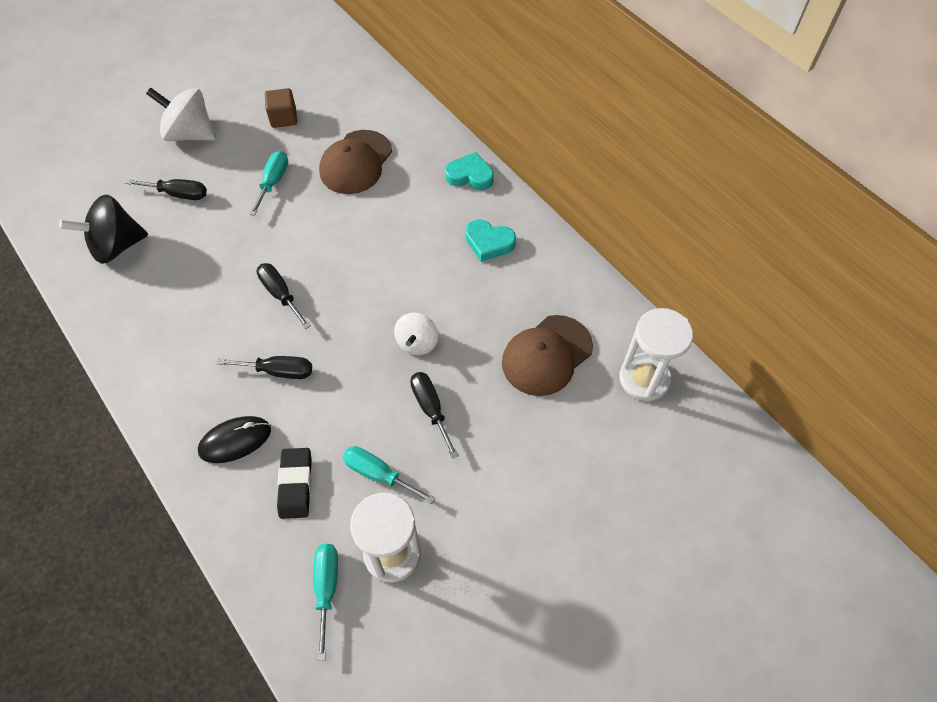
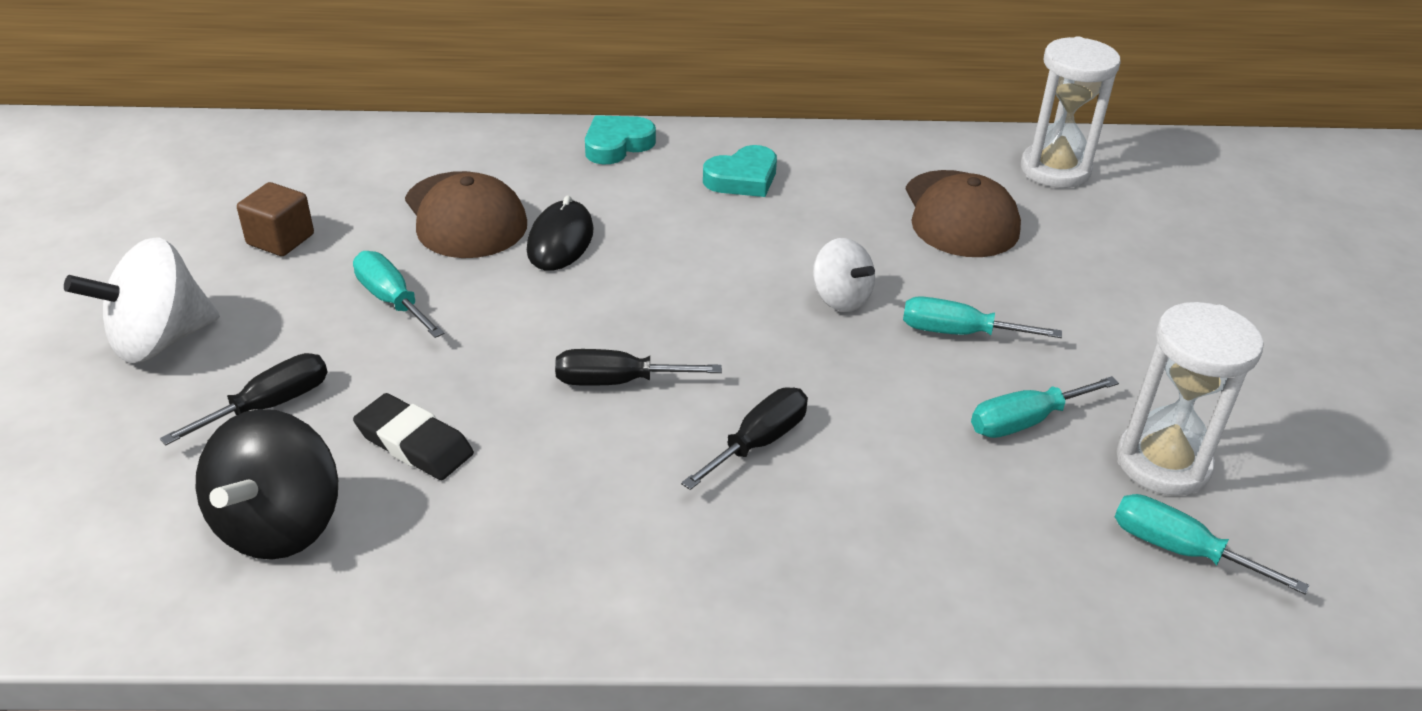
camera: 55 degrees left, 20 degrees down
(235, 440) = (844, 541): black mouse -> black mouse (560, 240)
(295, 484) = (979, 509): black eraser -> black eraser (414, 443)
(430, 409) = (958, 333): black screwdriver -> turquoise screwdriver

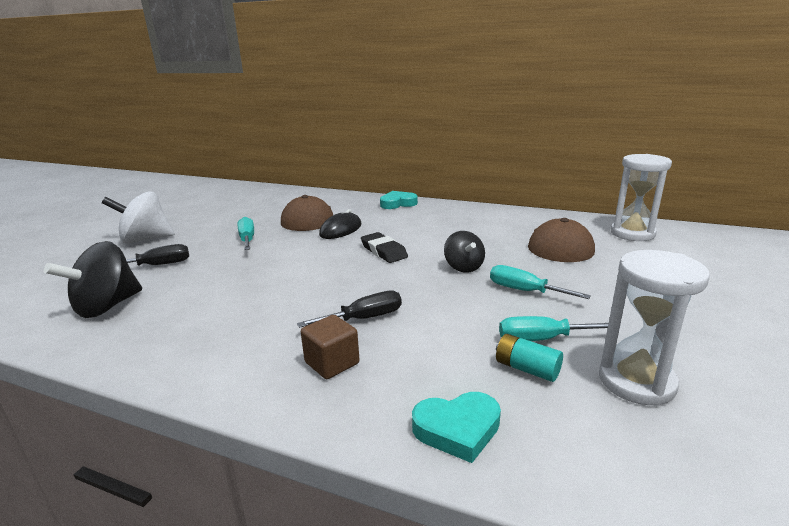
camera: 25 degrees right, 15 degrees down
(280, 239) = (227, 216): brown cube -> brown cube (332, 363)
(414, 443) = (198, 288): black eraser -> black eraser (384, 251)
(617, 382) = (315, 281): black screwdriver -> none
(742, 178) = (448, 219): turquoise heart -> turquoise heart (457, 429)
(840, 298) = (463, 267): white spinning top -> black spinning top
(1031, 476) = (527, 369): none -> turquoise battery
(1179, 550) = (624, 440): turquoise screwdriver -> none

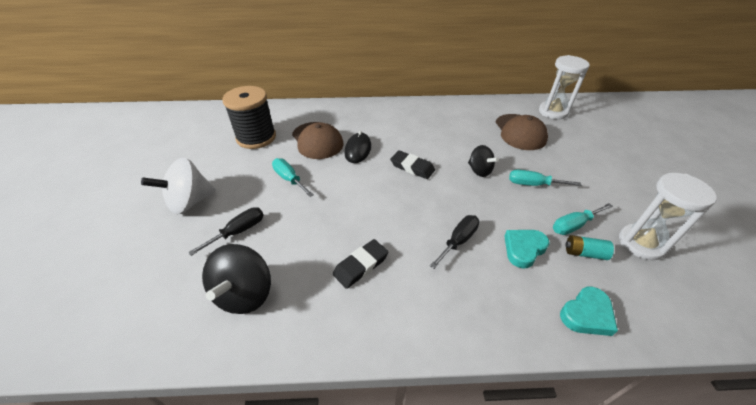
camera: 25 degrees left, 20 degrees up
(233, 313) = (361, 265): none -> black eraser
(254, 208) = (256, 137): none -> black spool
(332, 363) = (474, 289): brown cube -> none
(398, 203) = (375, 108): turquoise heart -> turquoise heart (523, 249)

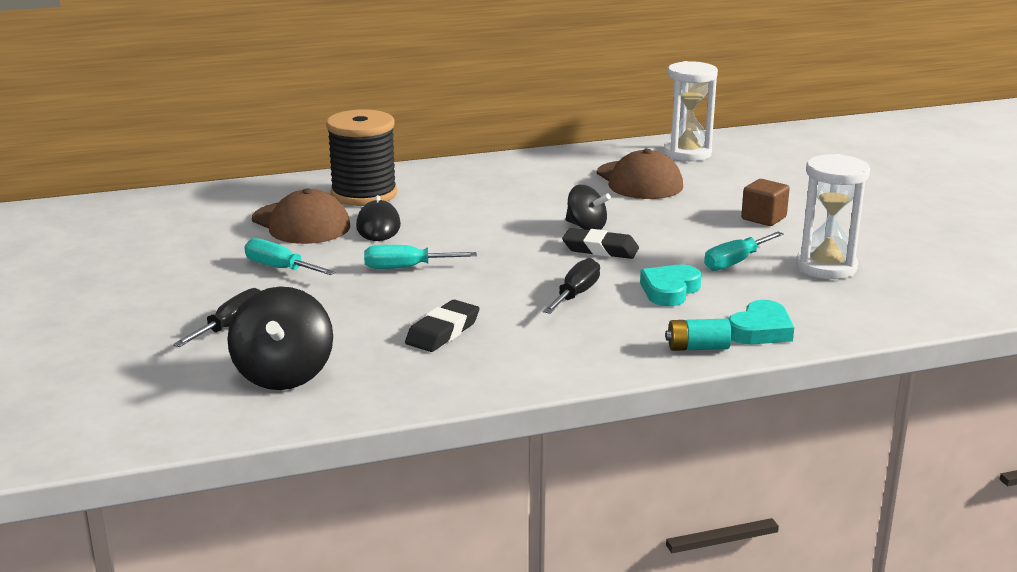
camera: 15 degrees left, 20 degrees down
(190, 202) = (124, 309): white spinning top -> none
(256, 137) = (187, 231): black spool -> black spool (364, 194)
(412, 167) = (478, 235): black eraser -> black eraser (600, 249)
(533, 184) = (671, 232): turquoise screwdriver -> turquoise screwdriver (406, 268)
(584, 253) = (752, 284): turquoise battery -> turquoise battery (697, 348)
(597, 181) = (763, 218): none -> brown cube

